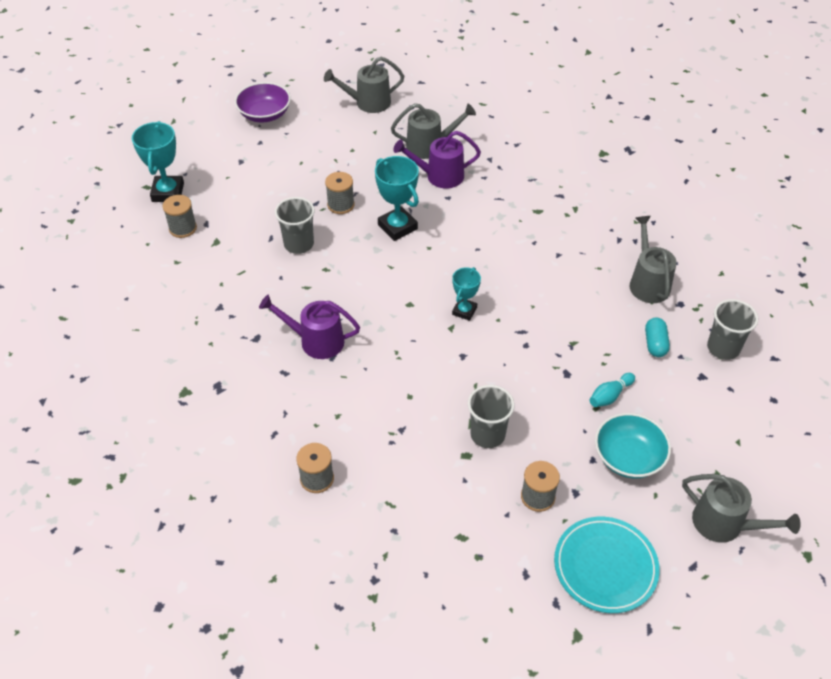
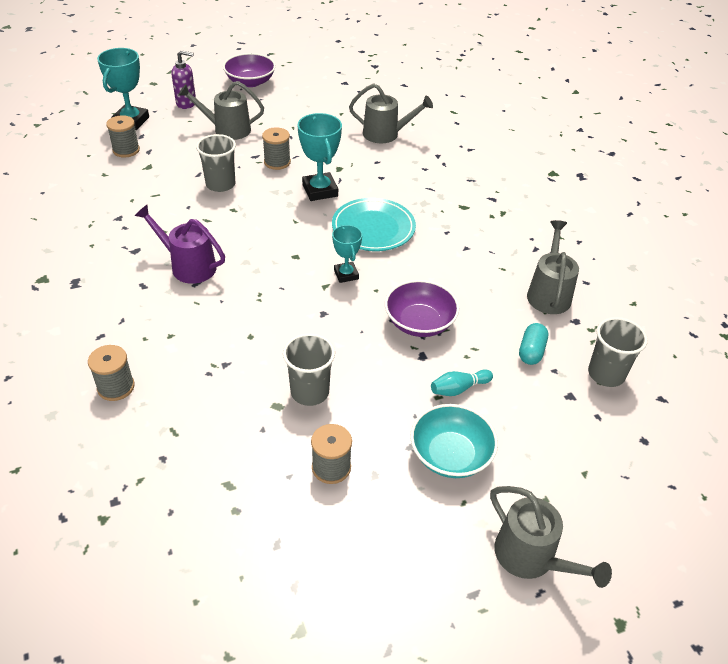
camera: 15 degrees right, 5 degrees down
(213, 157) = (186, 103): none -> purple soap dispenser
(368, 103) = (347, 91): grey watering can -> grey watering can (227, 129)
(440, 176) = (382, 159): purple watering can -> none
(464, 311) = (346, 274): turquoise trophy -> turquoise trophy turned 60 degrees counterclockwise
(550, 342) = (419, 323): none -> purple bowl
(605, 566) = (370, 563): turquoise plate -> turquoise plate (373, 228)

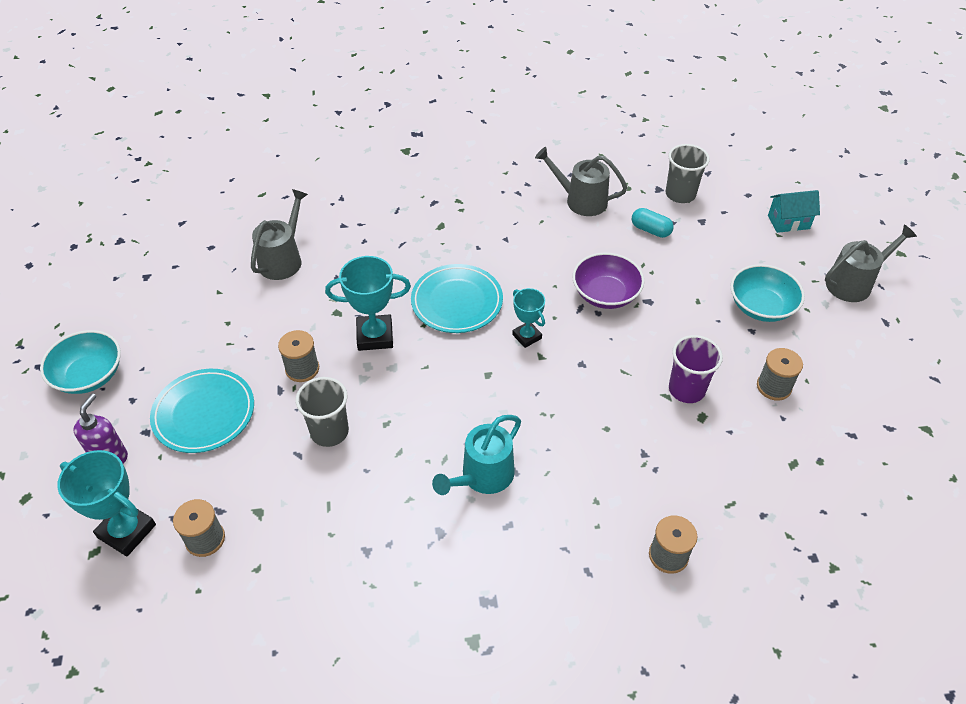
camera: 75 degrees left, 5 degrees up
(188, 266) = (483, 476): purple watering can -> turquoise watering can
(227, 129) = (204, 413): grey watering can -> turquoise plate
(250, 82) = (89, 375): purple bowl -> turquoise bowl
(310, 392) = (686, 389): grey cup -> purple cup
(346, 274) = (527, 336): turquoise trophy -> turquoise trophy turned 60 degrees clockwise
(458, 389) = (689, 285): turquoise bowling pin -> none
(614, 484) = (788, 222): none -> turquoise house

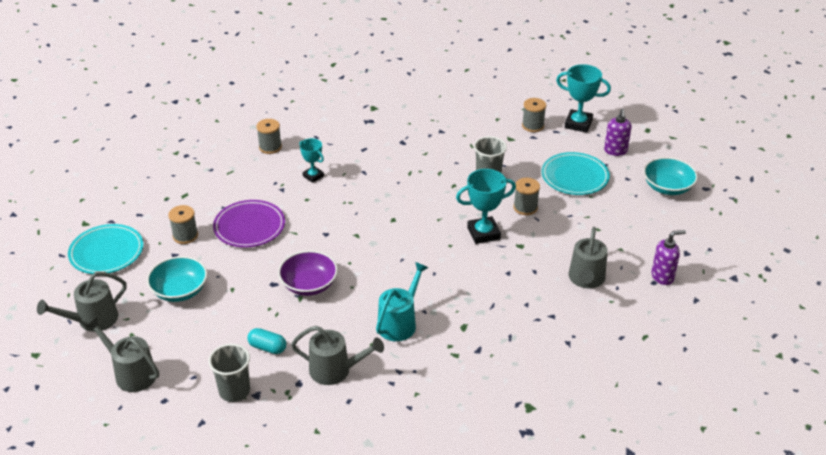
camera: 170 degrees right, 10 degrees down
(196, 252) = (662, 276): none -> purple soap dispenser
(457, 302) = (429, 264): turquoise plate -> turquoise plate (106, 252)
(483, 476) = (383, 167): turquoise watering can -> turquoise watering can (399, 323)
(527, 336) = (369, 246): turquoise trophy -> turquoise trophy (313, 176)
(686, 389) = (249, 227): purple cup -> purple plate
(788, 222) = (131, 373): turquoise house -> grey watering can

